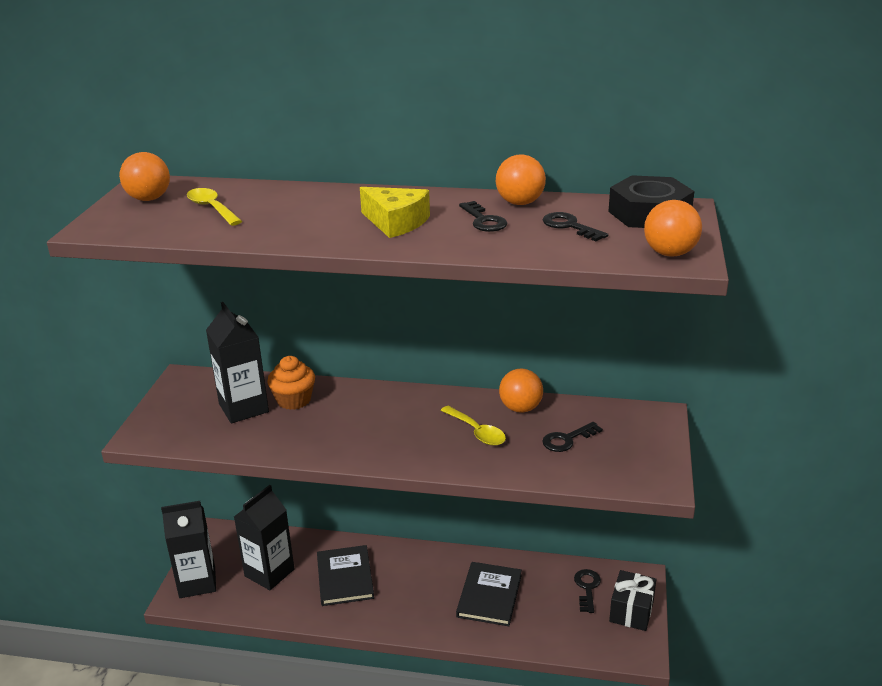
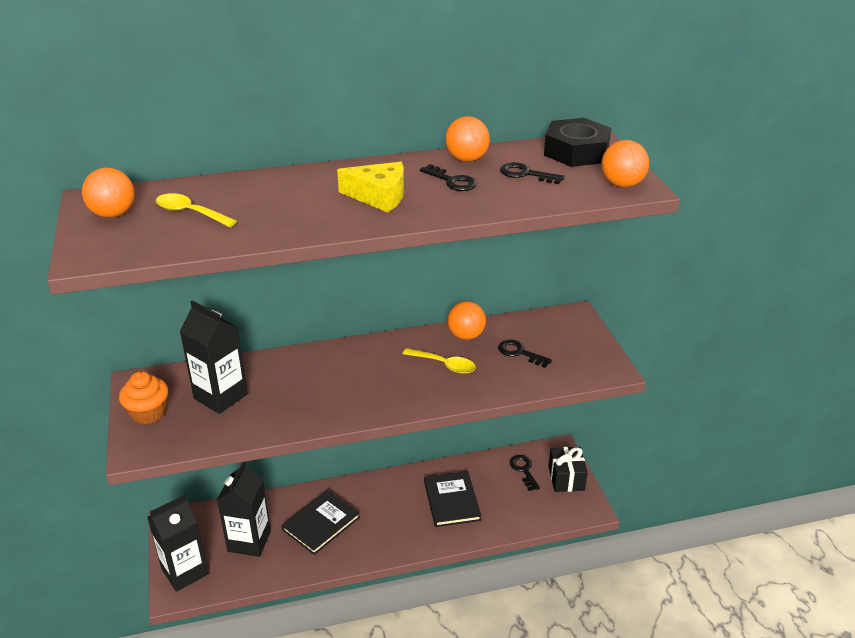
camera: 25 degrees left, 5 degrees up
(294, 400) = (263, 377): orange cupcake -> orange cupcake (148, 413)
(345, 577) = (321, 523): black book -> black book turned 75 degrees clockwise
(567, 439) = (520, 353): black key -> black key turned 90 degrees clockwise

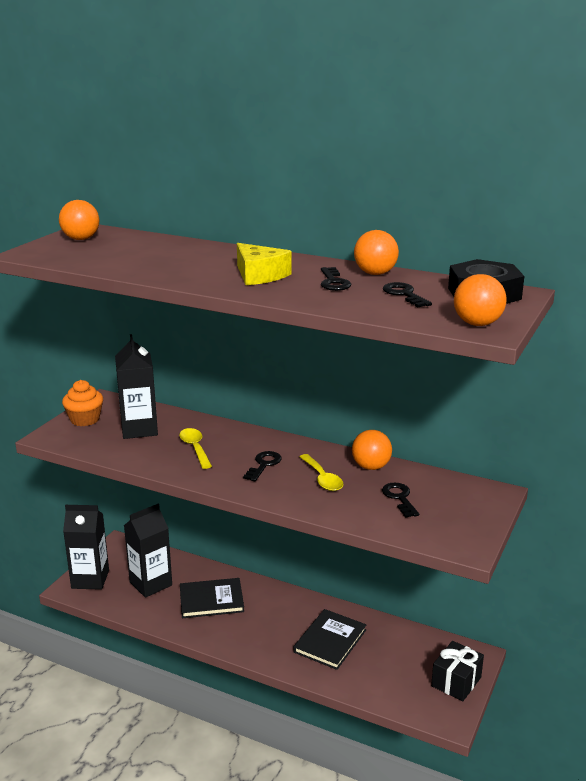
camera: 40 degrees right, 10 degrees down
(190, 213) = (123, 250): yellow spoon -> yellow spoon (195, 448)
(524, 470) = (422, 653): black key -> black key (264, 465)

